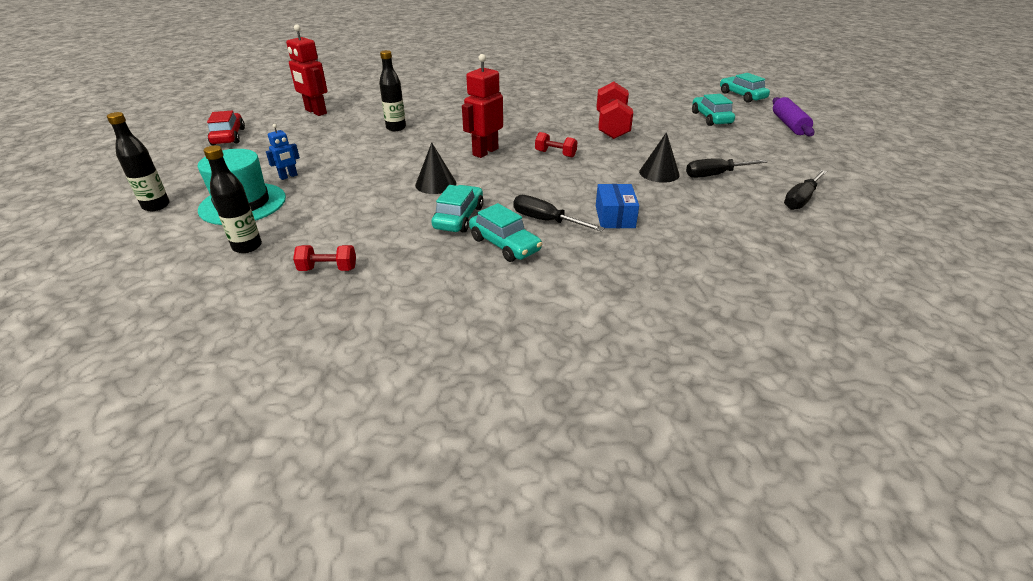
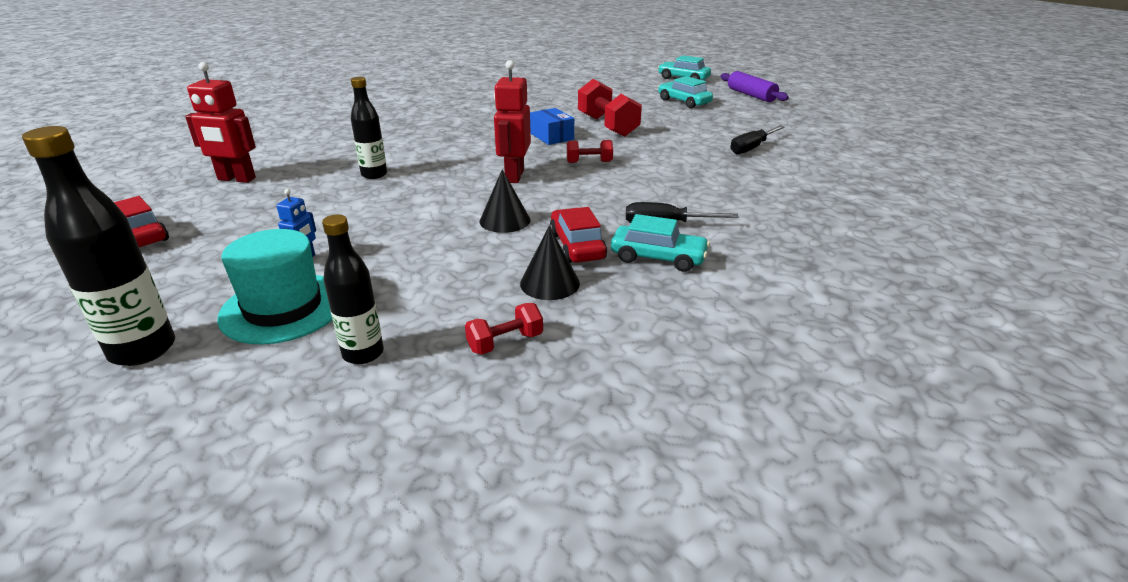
camera: 30 degrees left, 5 degrees down
(156, 206) = (143, 350): black bottle -> black bottle, size x1.51
(459, 217) = (577, 246): turquoise car -> red car
(615, 217) = (720, 204): blue box -> blue box (552, 136)
(659, 173) = (705, 157): black cone -> black cone (549, 283)
(801, 199) = (838, 152): black screwdriver -> none

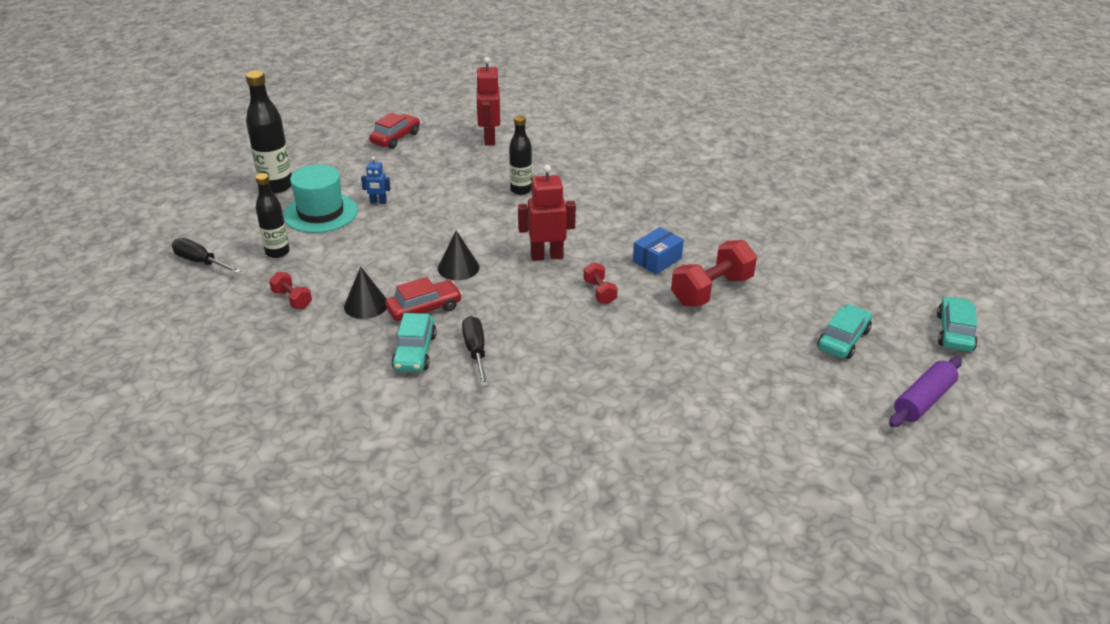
camera: 75 degrees right, 5 degrees up
(751, 148) = (700, 402): black screwdriver -> black screwdriver (201, 262)

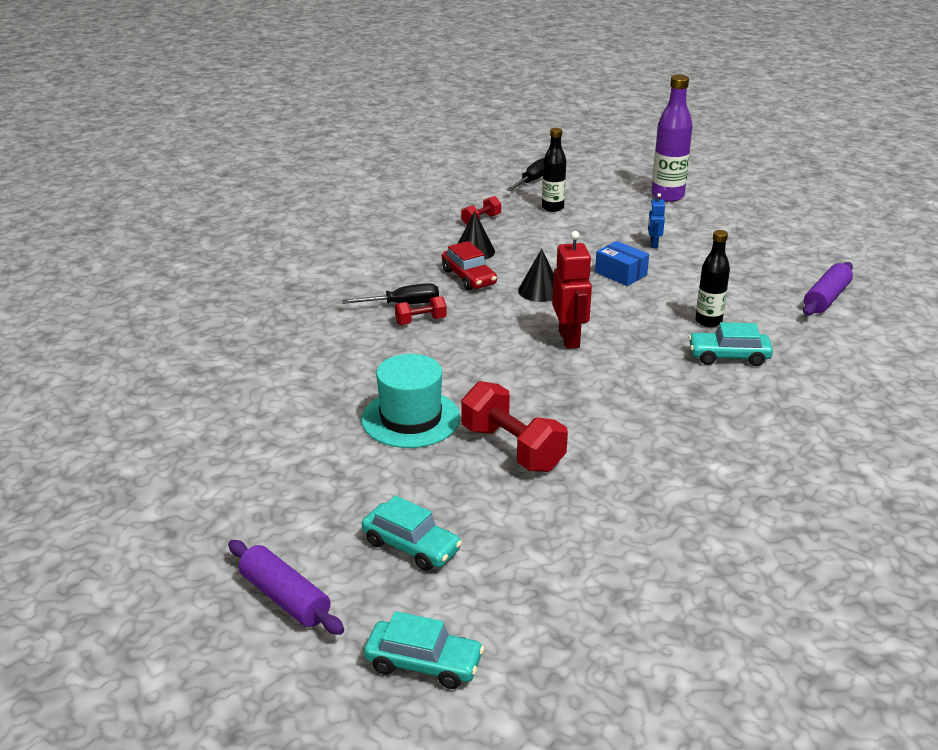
camera: 90 degrees right, 5 degrees down
(276, 186) = (667, 196): black bottle -> purple bottle
(321, 213) = (624, 219): turquoise hat -> turquoise hat (410, 418)
(395, 138) = (797, 244): red car -> none
(415, 352) = (404, 277): turquoise car -> turquoise car (728, 356)
(489, 139) = (826, 298): red robot -> purple rolling pin
(599, 292) = (503, 371): red dumbbell -> red dumbbell (420, 321)
(657, 260) = (574, 411): blue box -> blue box (621, 274)

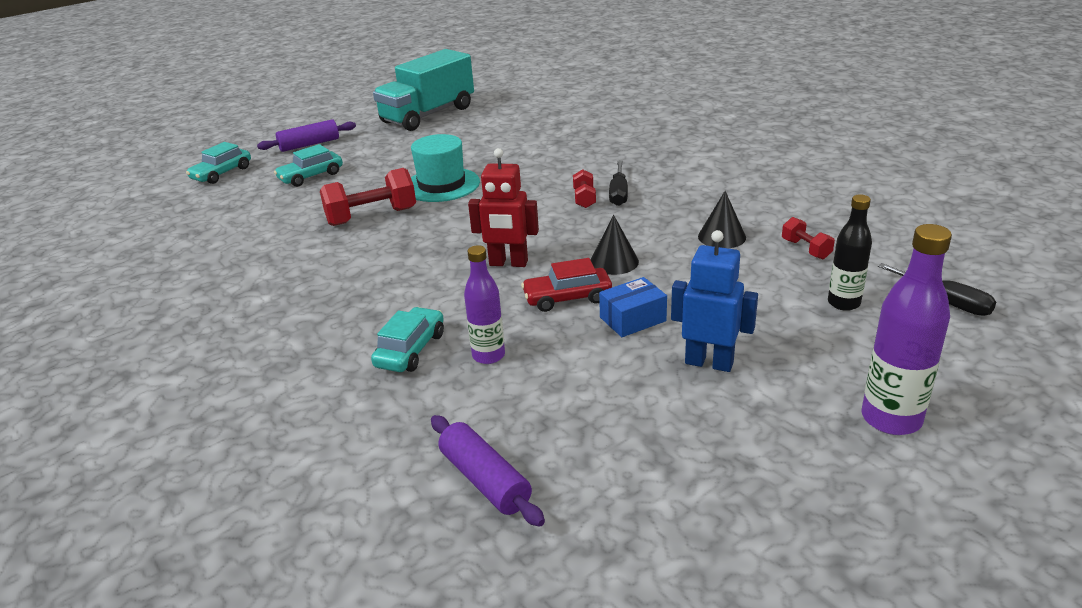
camera: 110 degrees right, 0 degrees up
(149, 498) = (428, 115): none -> turquoise truck
(469, 277) = (660, 228): red car -> red car (567, 298)
(653, 244) = (709, 362): blue robot -> blue robot, size x1.86
(708, 321) = (488, 356): black bottle -> purple bottle

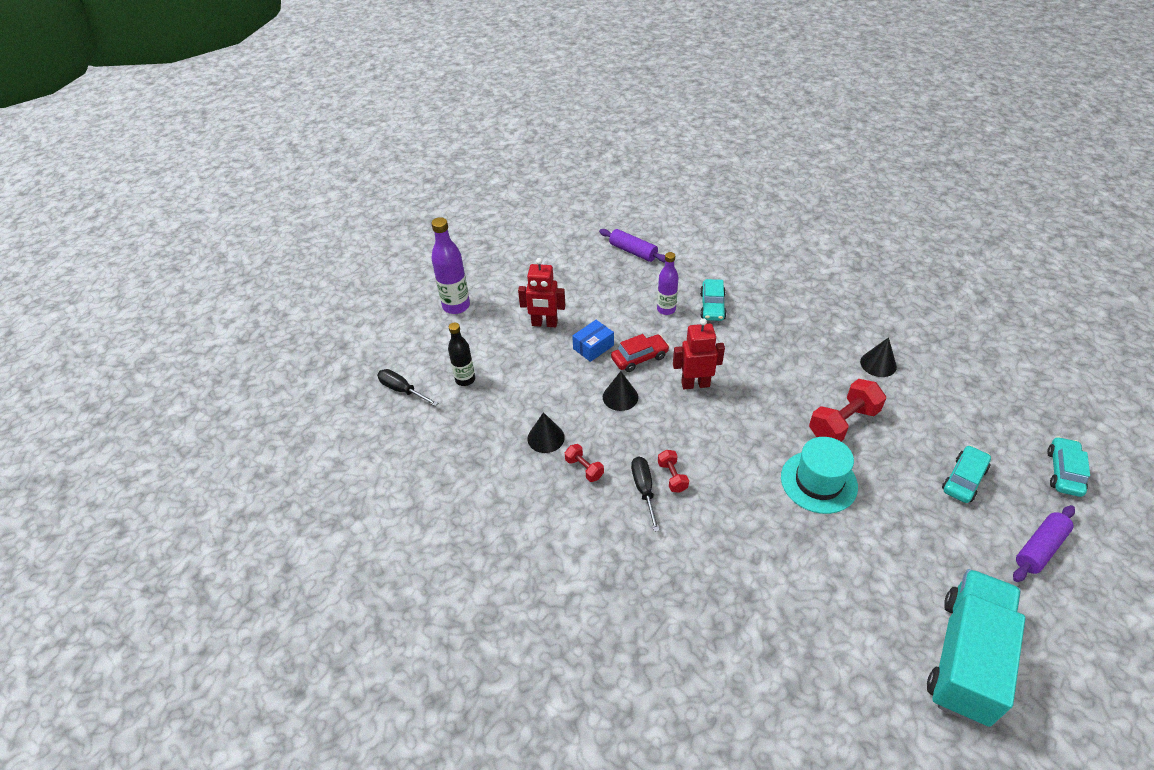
camera: 165 degrees right, 15 degrees up
(267, 257) = (878, 364): none -> black cone
(709, 362) = (544, 324): blue robot -> red robot
(806, 249) = (483, 431): red dumbbell -> red dumbbell (584, 468)

